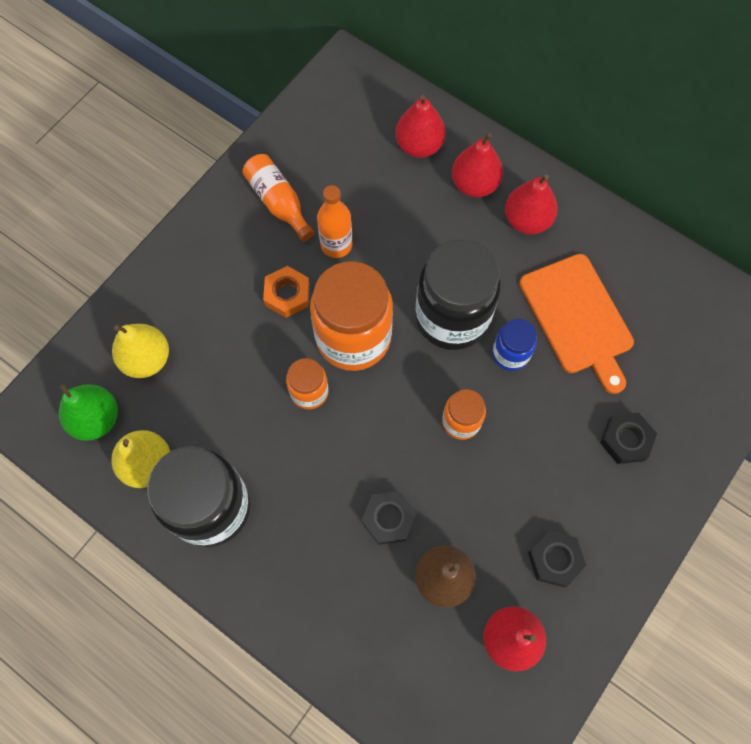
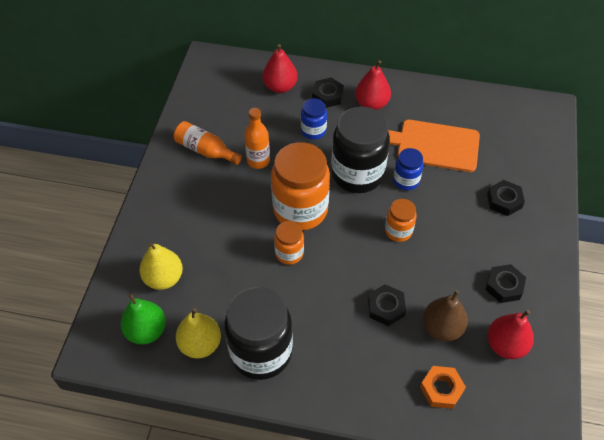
camera: 25 degrees left, 15 degrees down
(287, 294) = (241, 201): orange nut -> orange nut (441, 389)
(428, 230) = (313, 131): none -> blue jar
(474, 184) = (327, 96): red pear -> black nut
(577, 318) = (434, 145): orange cutting board -> orange cutting board turned 150 degrees clockwise

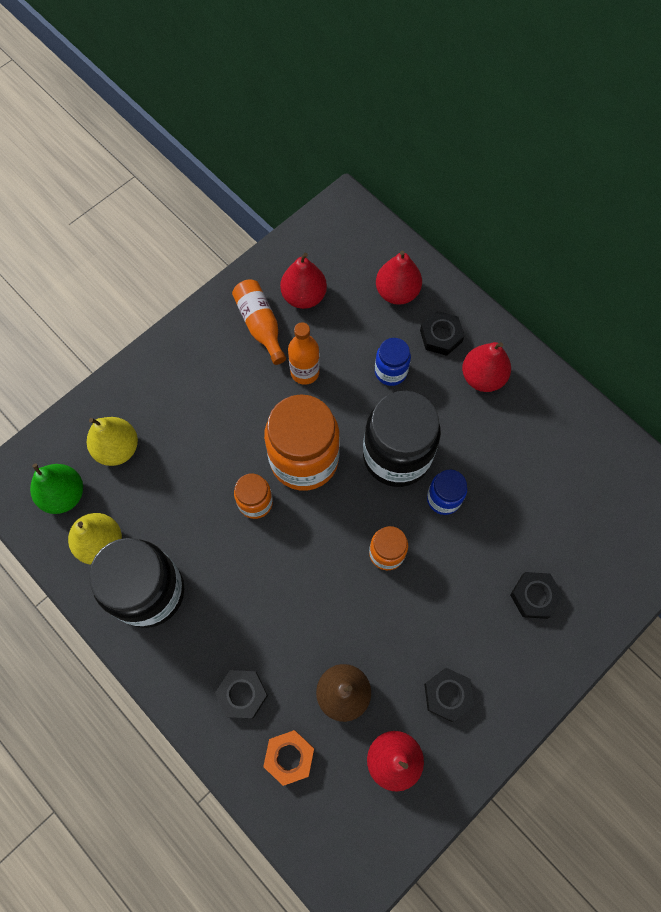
camera: 35 degrees right, 15 degrees up
(221, 119) = (304, 296): none -> red pear
(386, 307) = (304, 630): black nut -> black nut (242, 694)
(434, 145) = (512, 475): orange cutting board -> none

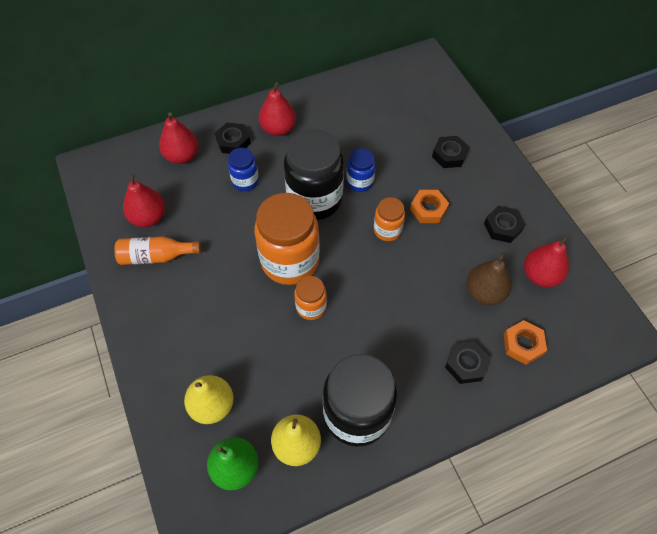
camera: 70 degrees left, 10 degrees down
(305, 372) = (215, 237): orange bottle -> none
(437, 593) = (428, 209): none -> orange nut

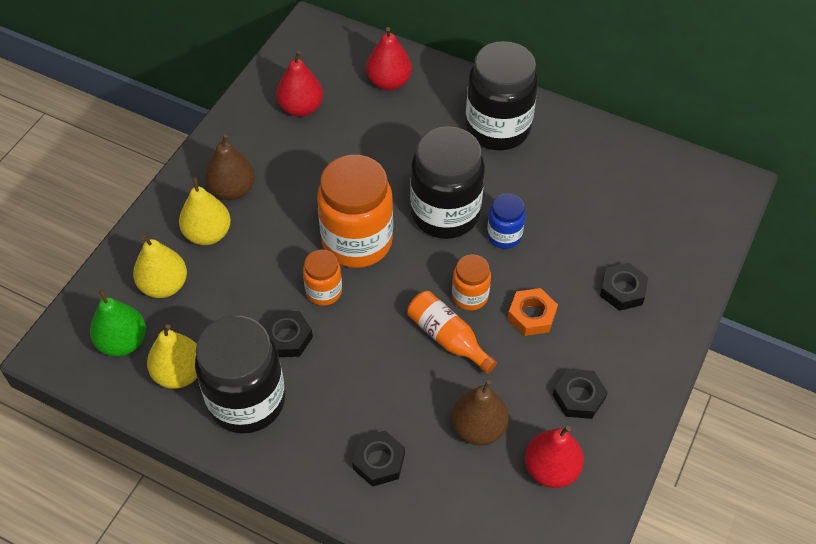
camera: 50 degrees right, 5 degrees down
(156, 256) = (268, 142): orange bottle -> orange bottle (447, 338)
(174, 305) = (232, 190): none -> brown pear
(196, 346) = (208, 234): none -> yellow pear
(233, 142) = (445, 106): black nut -> black nut (287, 338)
(245, 181) = (410, 147): blue jar -> none
(278, 129) = (497, 128): red pear -> black jar
(523, 344) = (448, 501): orange nut -> none

